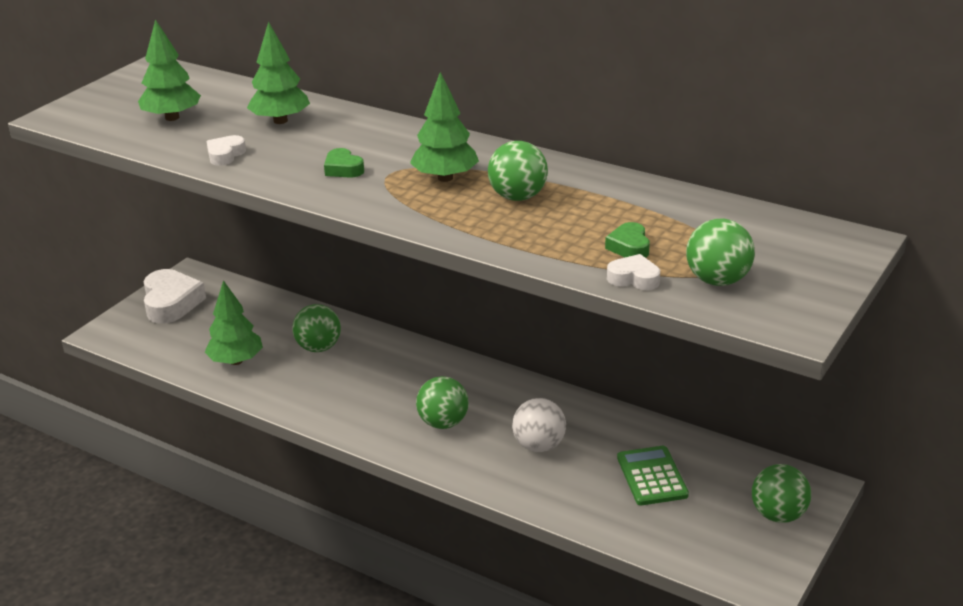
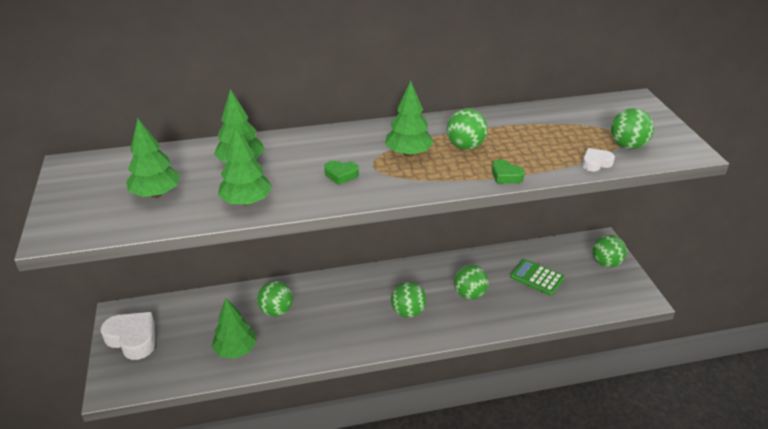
camera: 45 degrees left, 5 degrees up
(225, 155) = (247, 202): white heart -> green tree
(539, 446) = (469, 294): white ball -> green ball
(629, 247) = (563, 148): green heart -> green heart (506, 176)

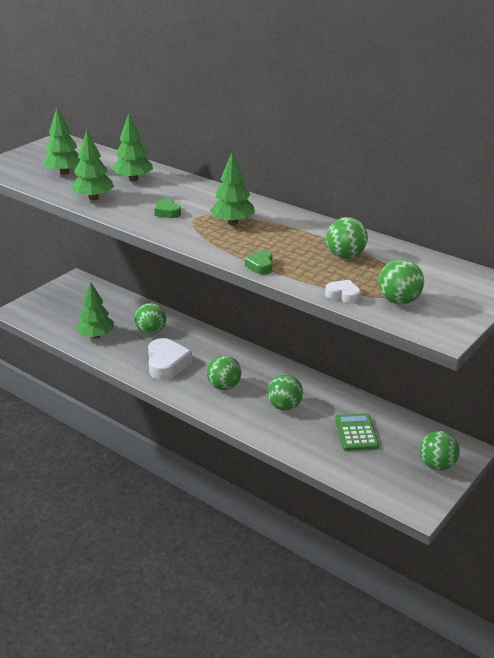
camera: 50 degrees right, 5 degrees down
(132, 339) = (61, 296): white heart -> white heart (167, 364)
(465, 146) = (277, 238): green ball -> green ball (345, 256)

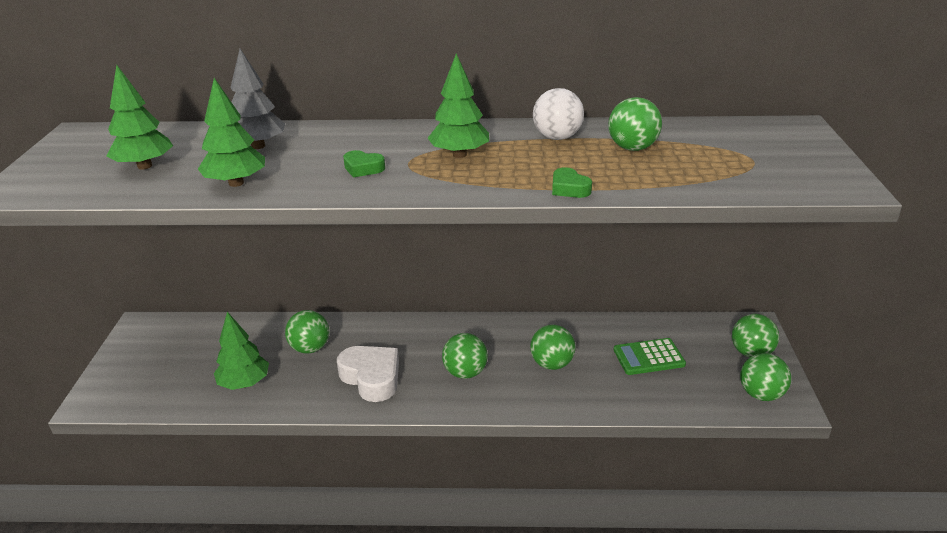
camera: 35 degrees left, 0 degrees up
(133, 179) = (258, 146): green tree -> grey tree
(309, 232) = (557, 137): none -> white ball
(343, 295) = (701, 187): white heart -> none
(356, 432) = (648, 357): green calculator -> green calculator turned 60 degrees counterclockwise
(398, 301) = (757, 172): green ball -> green ball (761, 394)

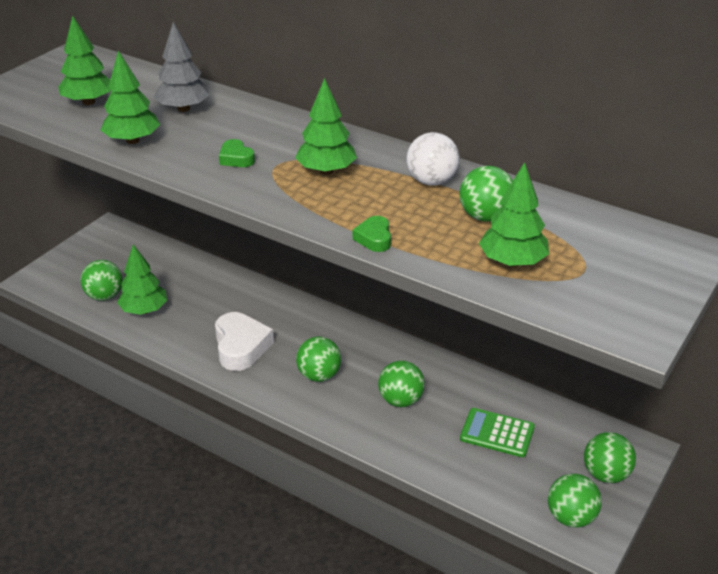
camera: 30 degrees right, 5 degrees up
(310, 348) = (215, 300): green ball -> green ball (105, 296)
(697, 171) = (512, 262): none -> green tree

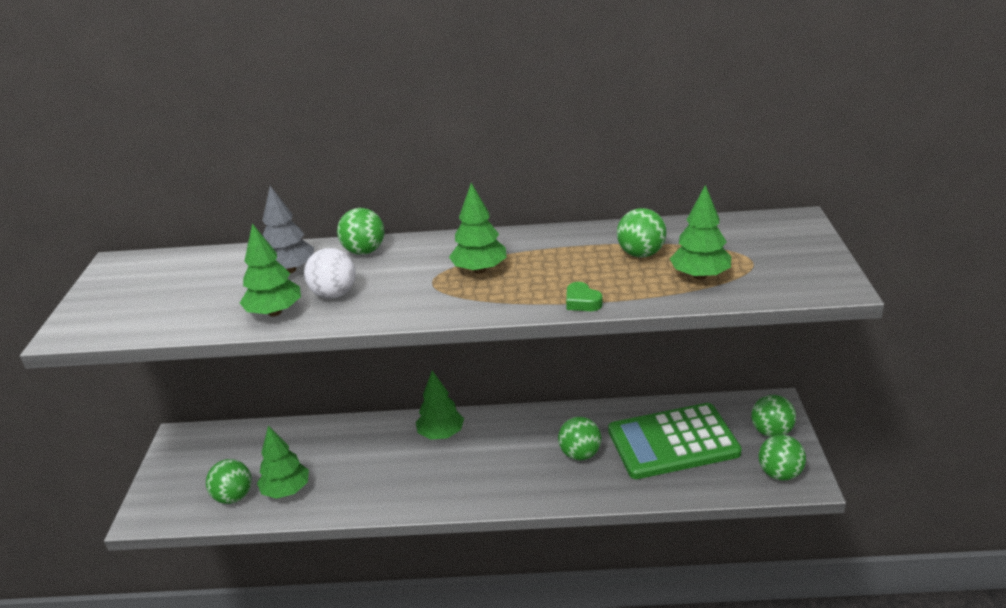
camera: 30 degrees left, 5 degrees down
(88, 102) = (186, 298): green tree -> green tree (441, 434)
(236, 158) = (390, 290): green heart -> none
(241, 347) = (408, 478): white heart -> none
(319, 375) = (497, 468): green ball -> green ball (364, 251)
(431, 181) = (570, 245): white ball -> white ball (334, 294)
(497, 433) = (673, 442): green calculator -> green calculator, size x1.92

